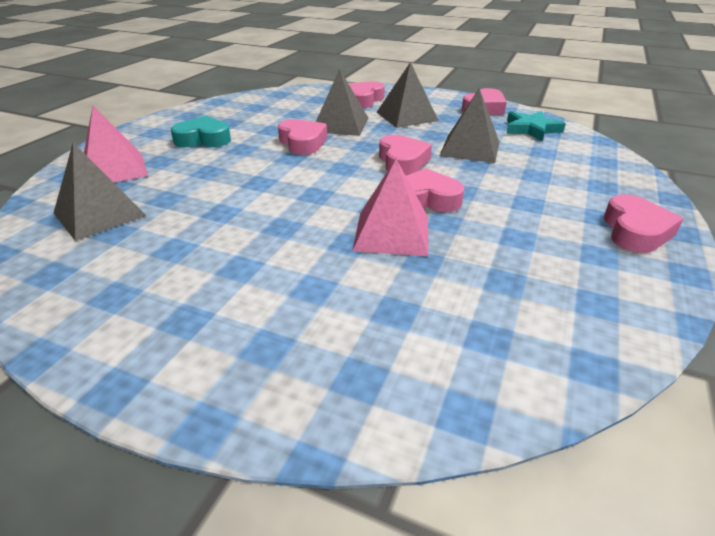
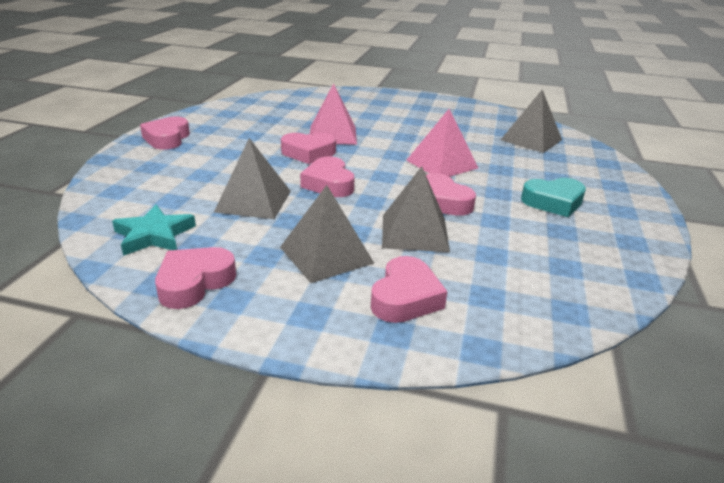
camera: 170 degrees right, 5 degrees down
(114, 169) = (580, 168): pink pyramid -> pink pyramid (442, 164)

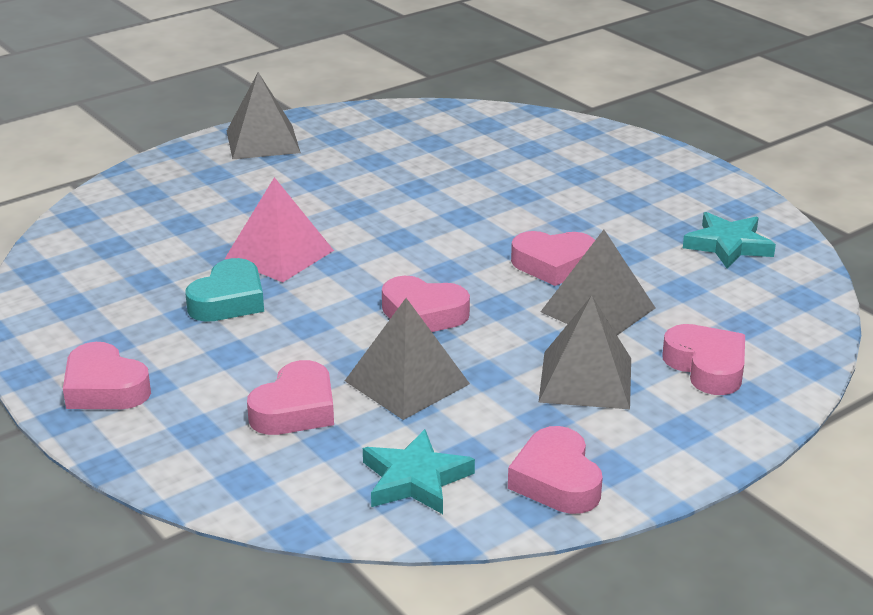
camera: 50 degrees left, 0 degrees up
(308, 153) = (315, 294): pink heart -> pink heart (295, 409)
(442, 164) = (464, 221): pink pyramid -> none
(531, 140) = (474, 138): grey pyramid -> grey pyramid (262, 141)
(553, 202) = (626, 205): turquoise heart -> turquoise heart (229, 300)
(578, 254) = (728, 245): none -> turquoise star

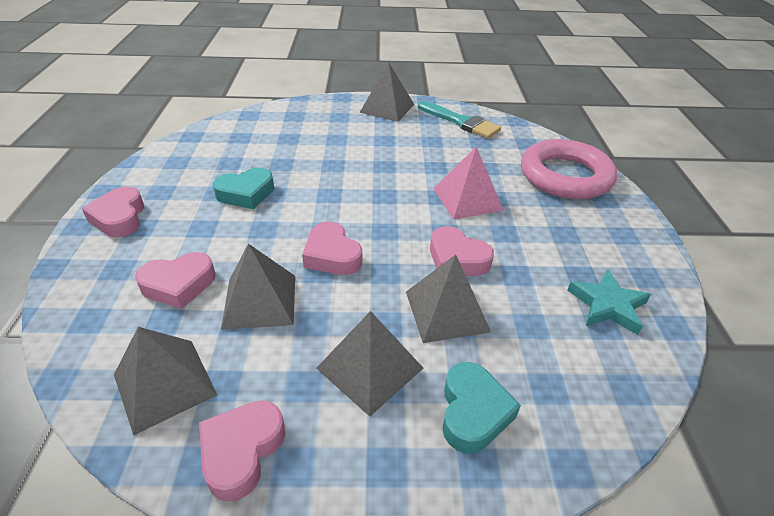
camera: 35 degrees right, 10 degrees up
(279, 254) = (308, 177): pink pyramid -> pink pyramid (467, 199)
(379, 126) = (460, 122): none -> turquoise brush
(415, 479) = (164, 384): turquoise star -> grey pyramid
(568, 145) = (565, 176): none -> pink ring
(707, 367) = (473, 412): pink heart -> turquoise heart

